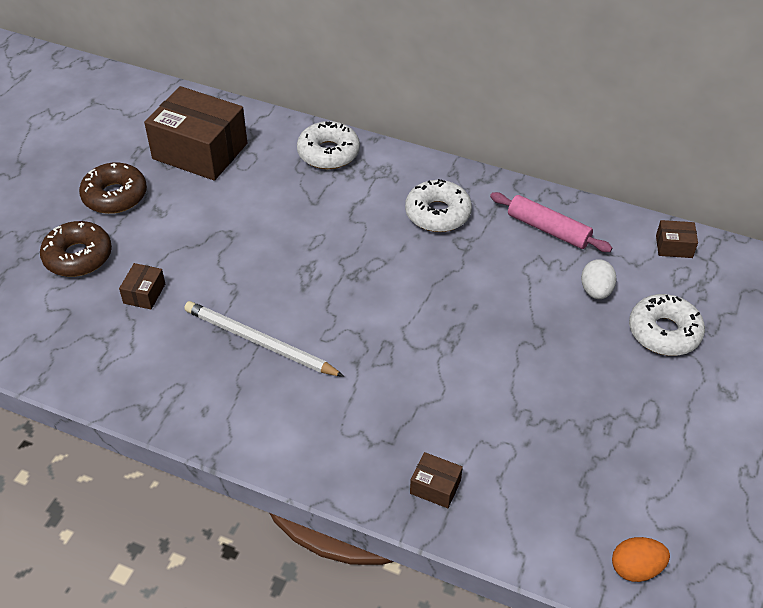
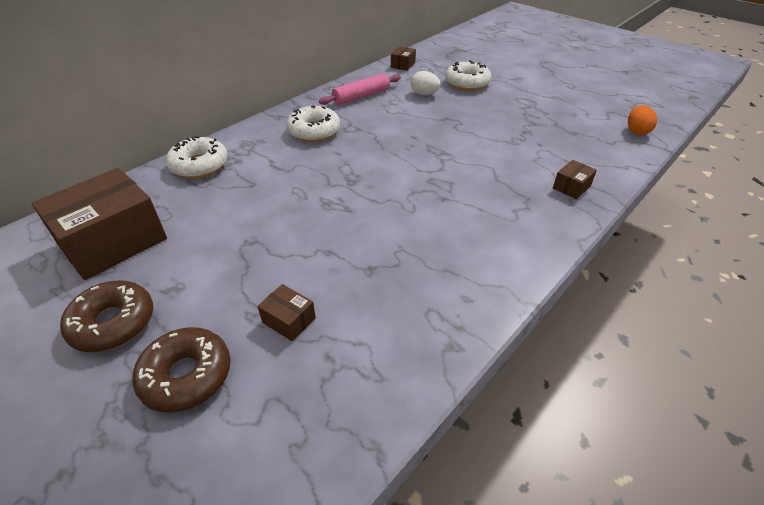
camera: 70 degrees left, 5 degrees down
(259, 342) = (398, 247): white pencil -> none

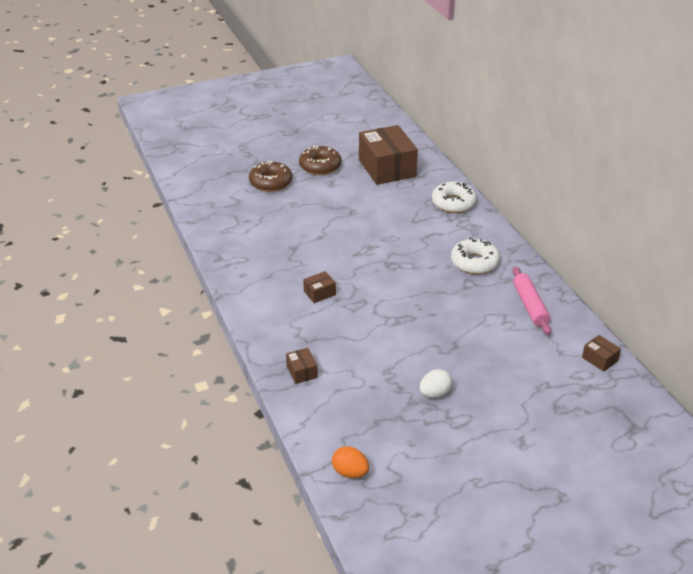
camera: 115 degrees right, 5 degrees down
(289, 320) = (279, 213): brown box -> brown box (319, 293)
(424, 94) = (514, 349): white egg -> white egg (435, 394)
(467, 83) = (527, 392): white donut -> none

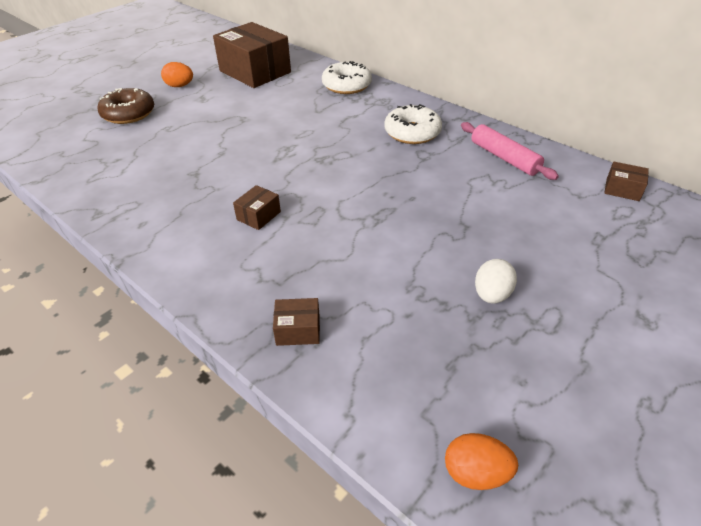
camera: 25 degrees left, 5 degrees up
(302, 372) = (298, 330): brown box -> brown box turned 45 degrees counterclockwise
(320, 166) = (179, 86): brown donut -> orange egg

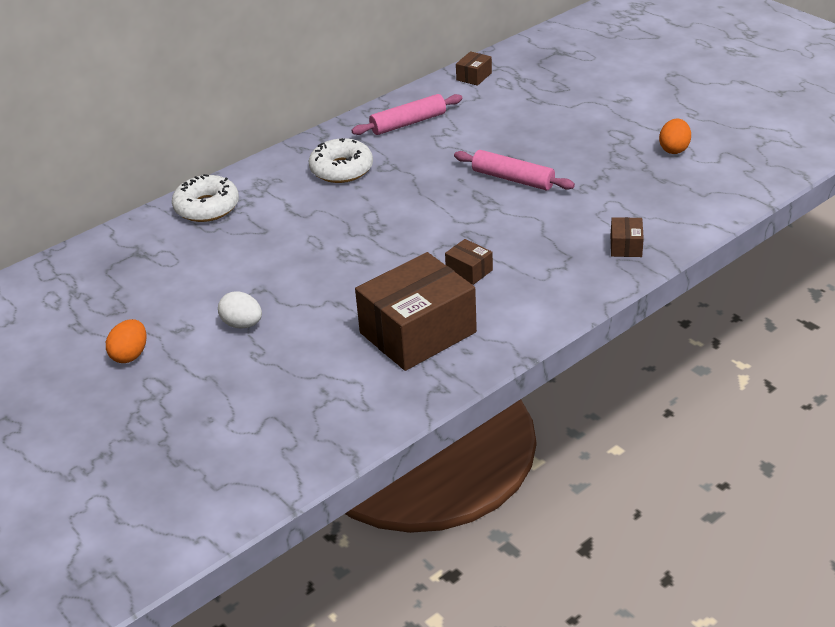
camera: 80 degrees left, 5 degrees down
(128, 114) = (197, 397): brown donut -> none
(255, 72) = (121, 284): brown box -> brown box (417, 332)
(421, 232) = (513, 179): none -> pink rolling pin
(476, 473) = (744, 180): orange egg -> orange egg (674, 149)
(491, 295) = (594, 155): white egg -> white egg (242, 324)

